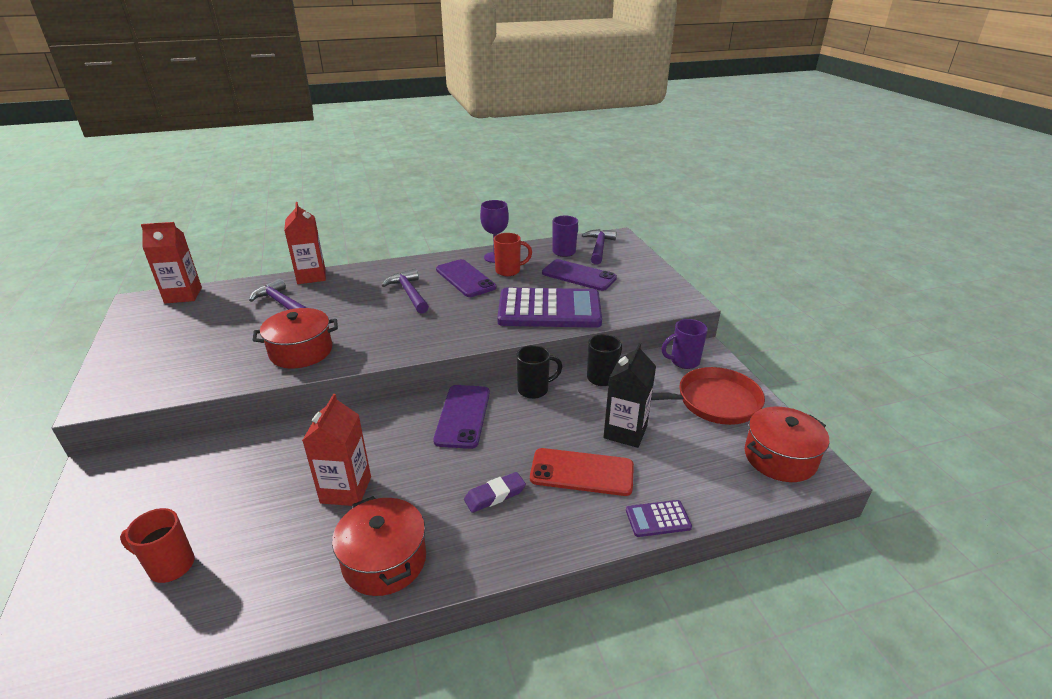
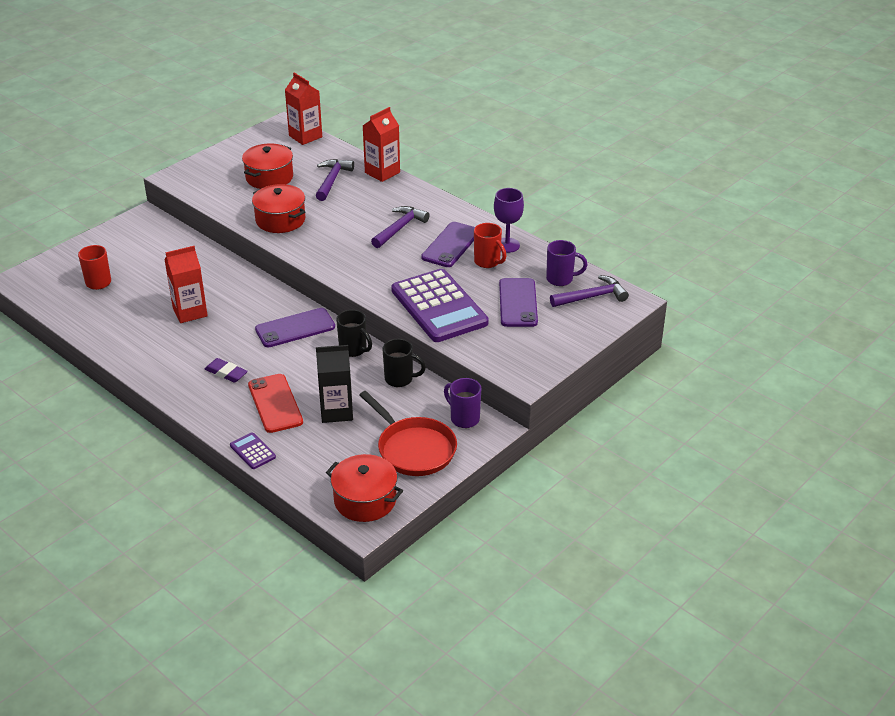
camera: 60 degrees right, 5 degrees up
(384, 560) = (146, 352): red pot -> red pot (269, 177)

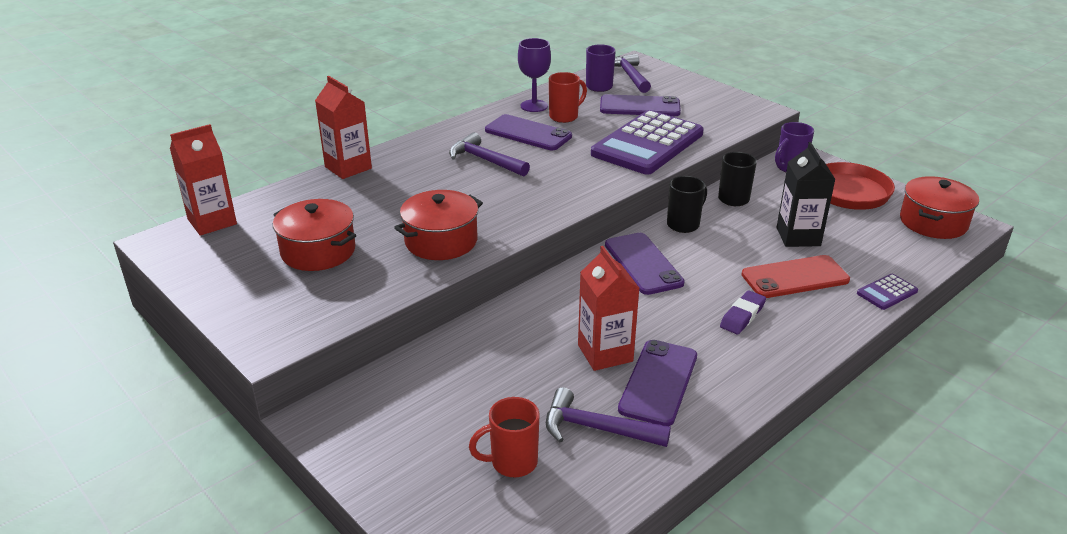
camera: 85 degrees left, 5 degrees down
(158, 333) = (658, 382): none -> purple phone
(332, 180) = (351, 202): purple hammer -> purple hammer (597, 428)
(439, 307) = (647, 144): purple calculator -> purple calculator turned 150 degrees clockwise

